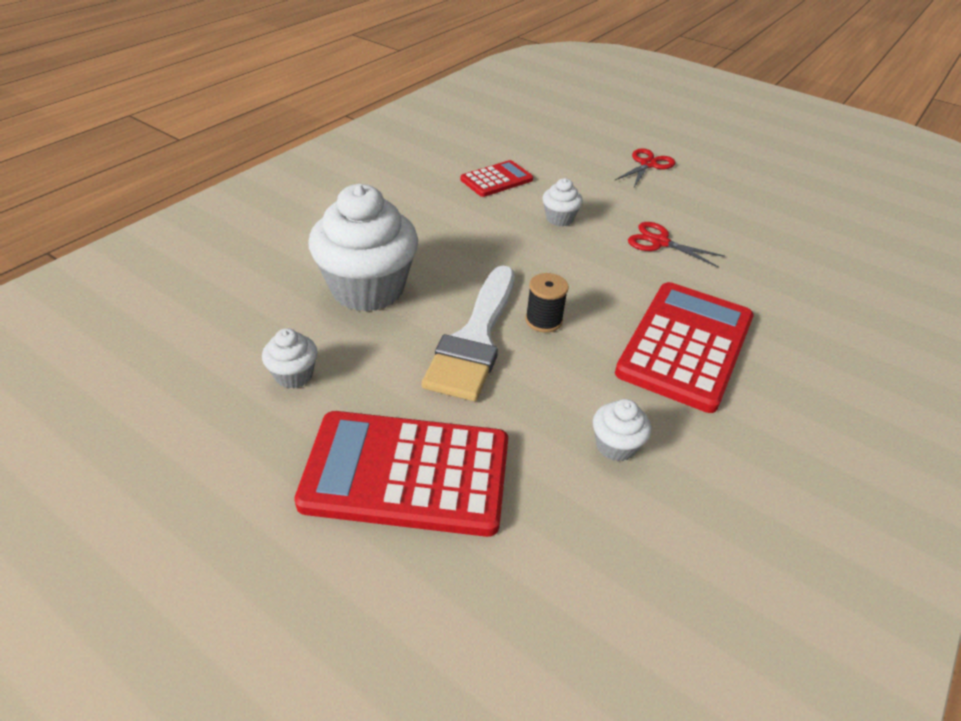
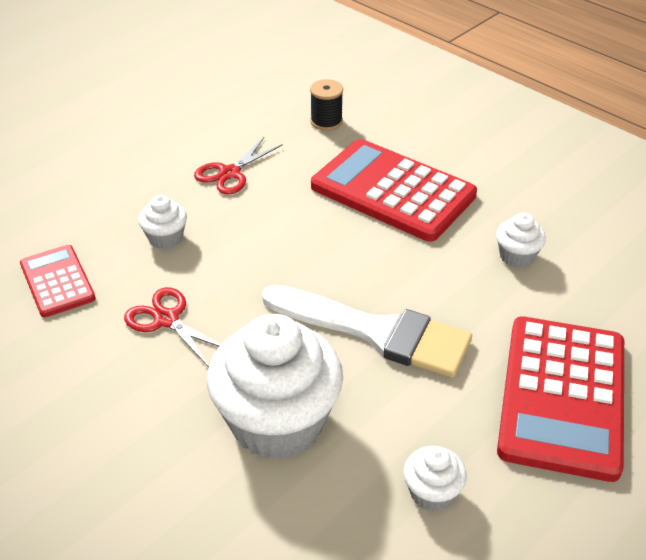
camera: 80 degrees left, 0 degrees up
(543, 320) = (350, 277): black spool -> black spool (326, 121)
(648, 164) = (69, 149): red scissors -> red scissors (166, 319)

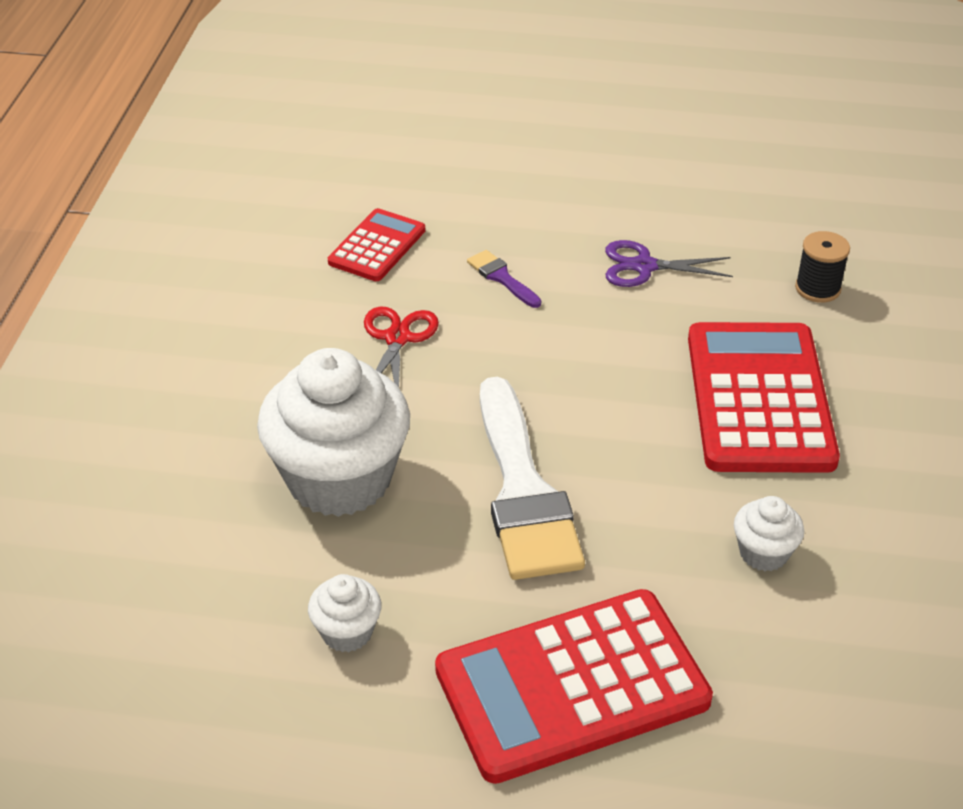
camera: 55 degrees right, 0 degrees up
(166, 238) = (501, 278): white cupcake -> purple brush
(230, 173) = (644, 266): red scissors -> purple scissors

